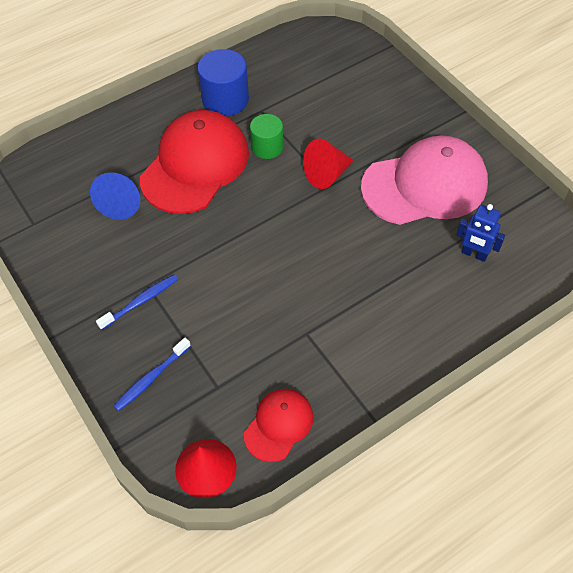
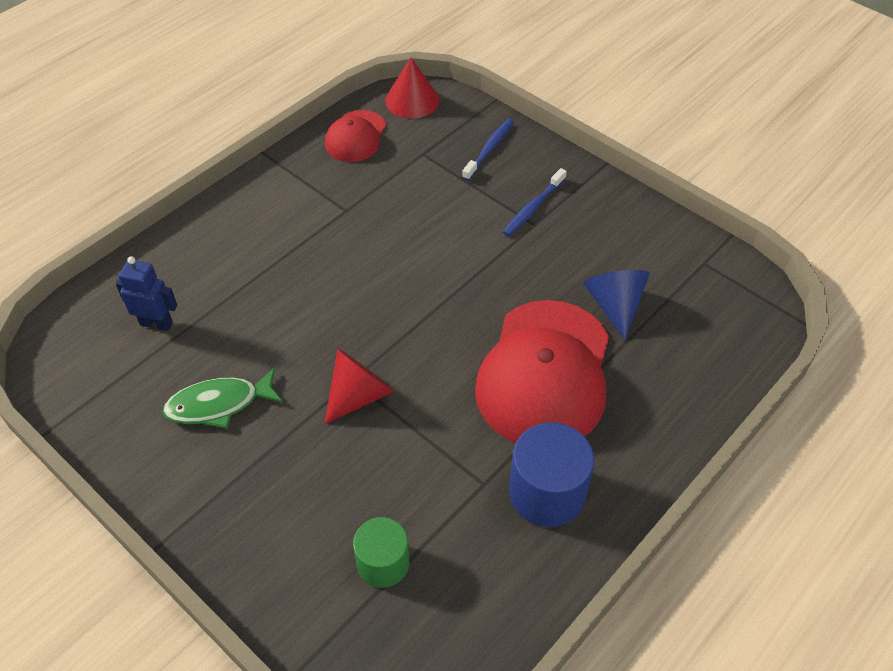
camera: 165 degrees right, 5 degrees down
(267, 147) = (454, 421): green cylinder -> green cylinder (383, 563)
(425, 185) = (219, 404): pink cap -> green fish

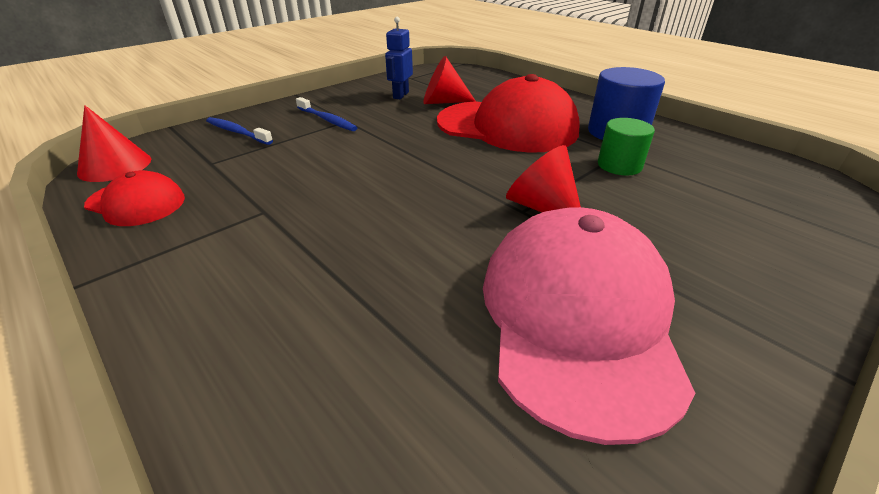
camera: 85 degrees left, 15 degrees down
(156, 323) = (416, 411): blue robot -> blue robot (400, 95)
(219, 404) = (578, 317): green fish -> pink cap
(383, 563) = (726, 198): green cylinder -> green cylinder (619, 165)
(614, 305) = (443, 102): blue cone -> red cone

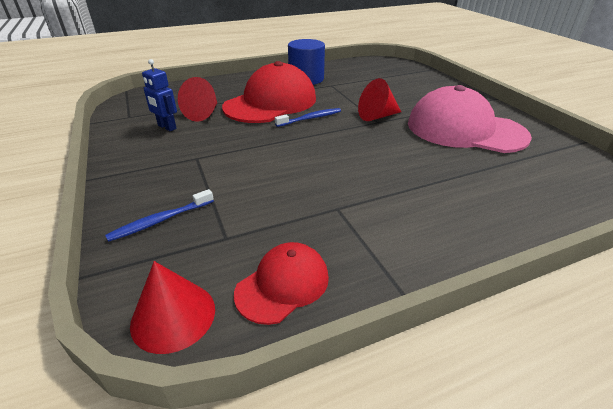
camera: 70 degrees left, 0 degrees up
(327, 120) = (184, 167): blue toothbrush -> blue toothbrush (310, 118)
(619, 165) = (344, 89): green cylinder -> none

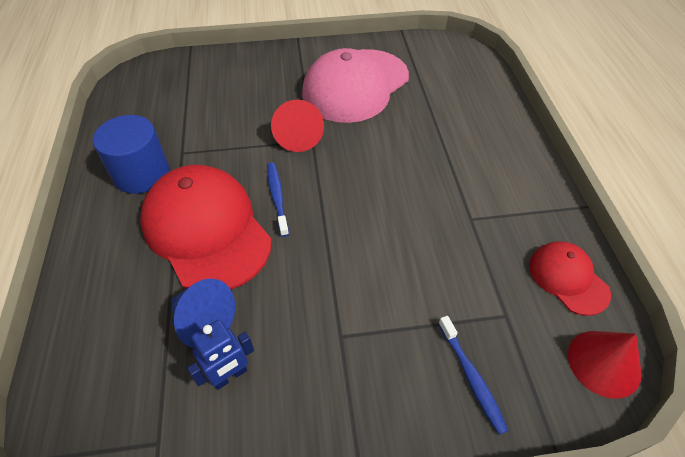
camera: 75 degrees left, 15 degrees up
(203, 114) = (203, 321): red cone -> blue cone

